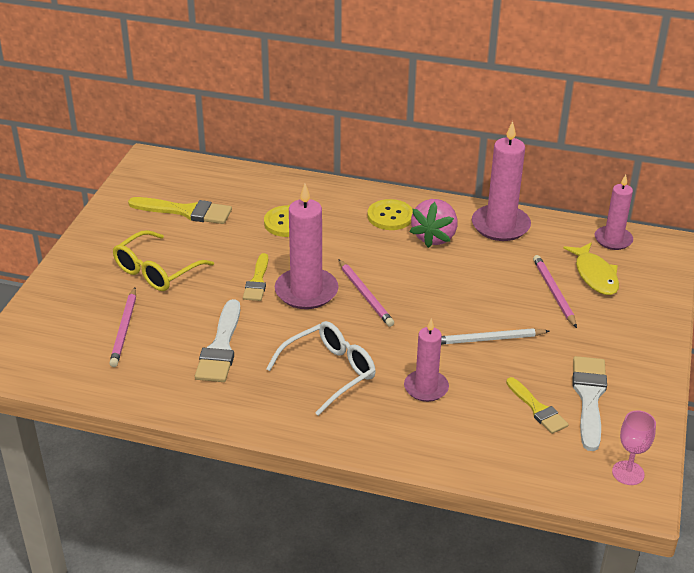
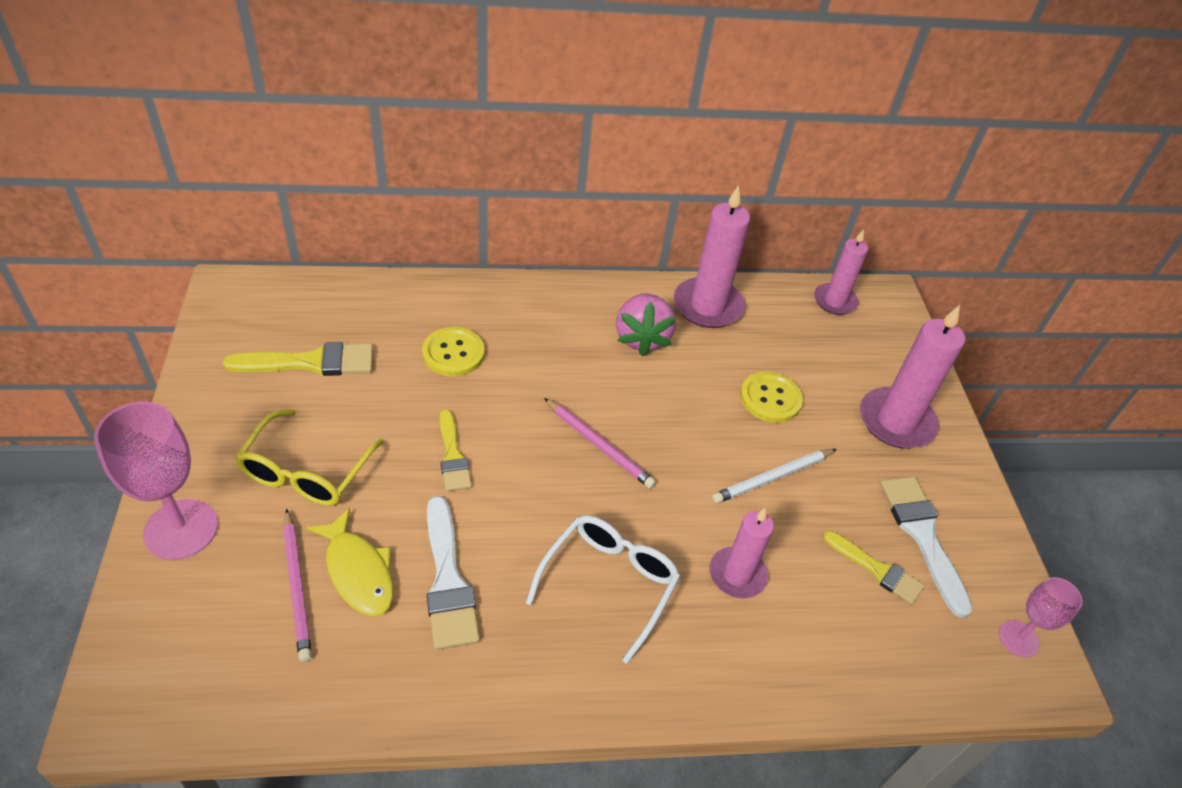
camera: 25 degrees left, 10 degrees up
(67, 286) = (181, 529): none -> pink goblet
(306, 291) = (523, 457): pink candle -> pink candle (896, 421)
(390, 216) = (576, 318): yellow button -> yellow button (770, 399)
(553, 292) = (810, 390): pink pencil -> none
(595, 275) = (840, 355): yellow fish -> yellow fish (358, 571)

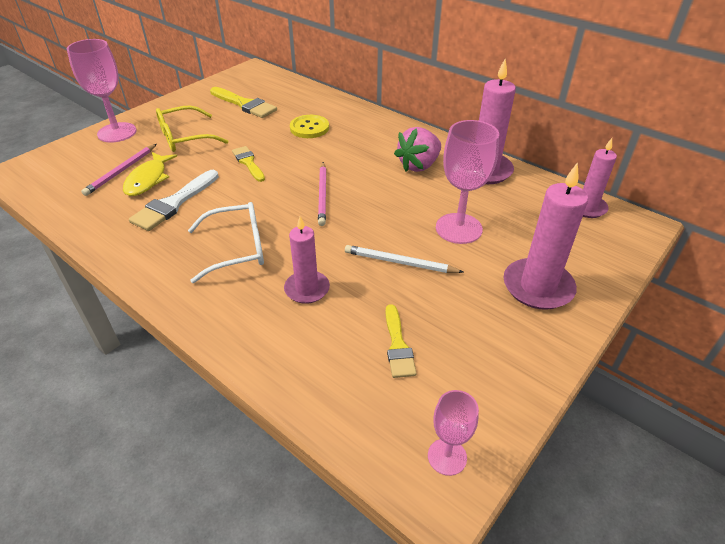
camera: 50 degrees right, 5 degrees down
(452, 456) = (248, 163): yellow brush -> yellow brush turned 120 degrees clockwise
(770, 399) = (458, 228): yellow button -> pink goblet
(922, 535) = (461, 352): white brush -> none

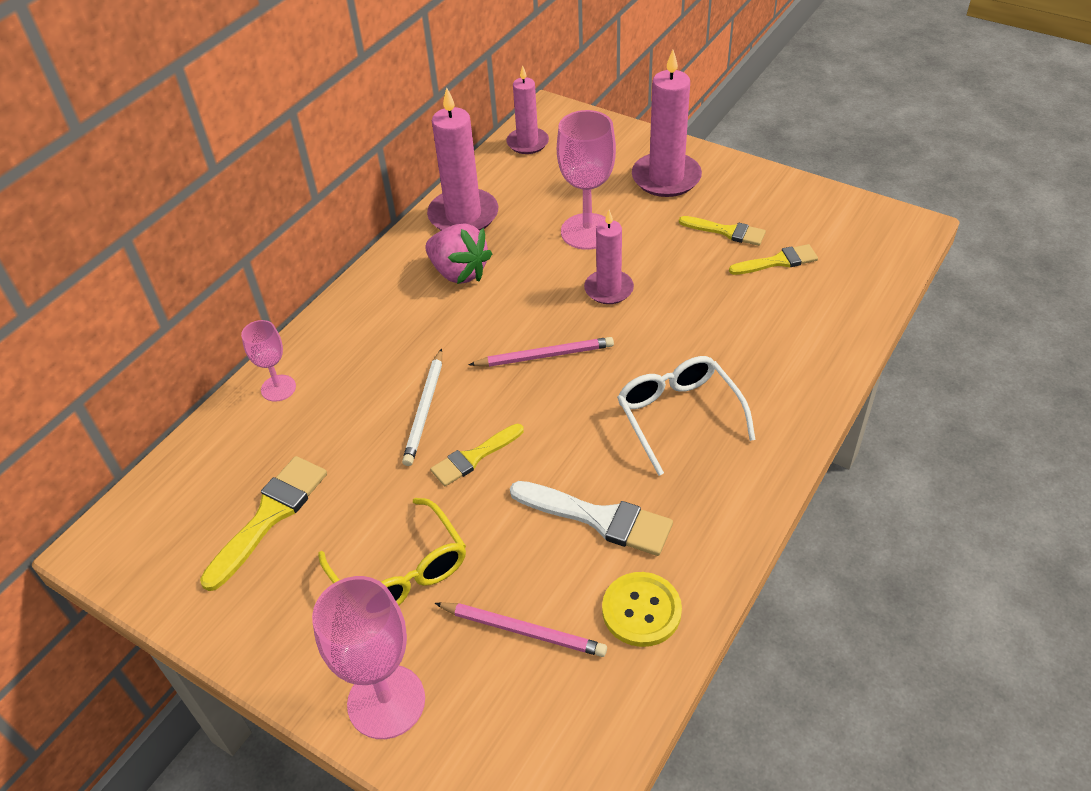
camera: 95 degrees left, 5 degrees up
(148, 179) = (541, 578): yellow fish -> none
(307, 289) = (726, 337): pink candle -> pink candle (608, 289)
(309, 128) = (359, 404): yellow button -> yellow button (641, 610)
(400, 263) = (660, 271): white pencil -> white pencil (425, 409)
(447, 456) = (877, 225): pink goblet -> pink goblet (278, 388)
(449, 316) = (726, 231): none -> yellow brush

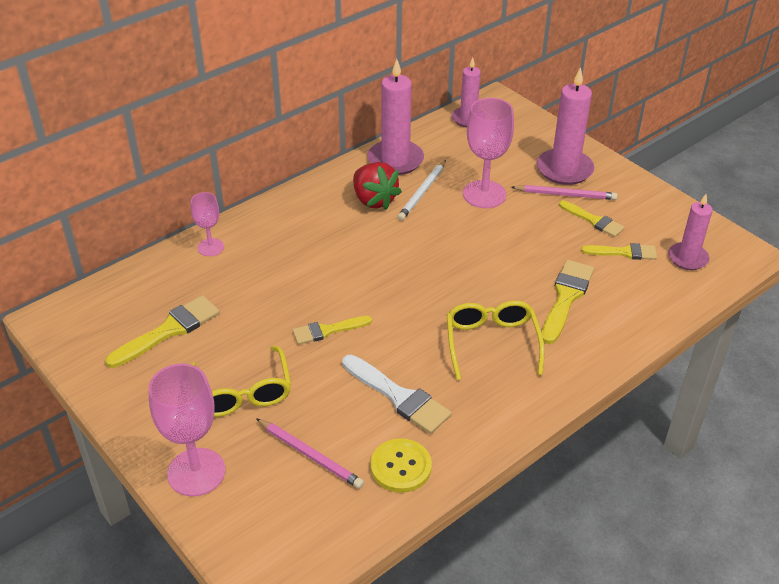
camera: 15 degrees right, 5 degrees down
(425, 409) = (307, 289): white pencil -> white pencil (422, 192)
(459, 272) = (374, 200): pink strawberry -> red strawberry
(544, 355) = (411, 274): pink pencil -> pink pencil (565, 194)
(608, 289) = (481, 240): pink candle -> pink candle (687, 258)
(678, 415) = (491, 342): white glasses -> yellow glasses
(738, 335) = (566, 298): none -> yellow brush

